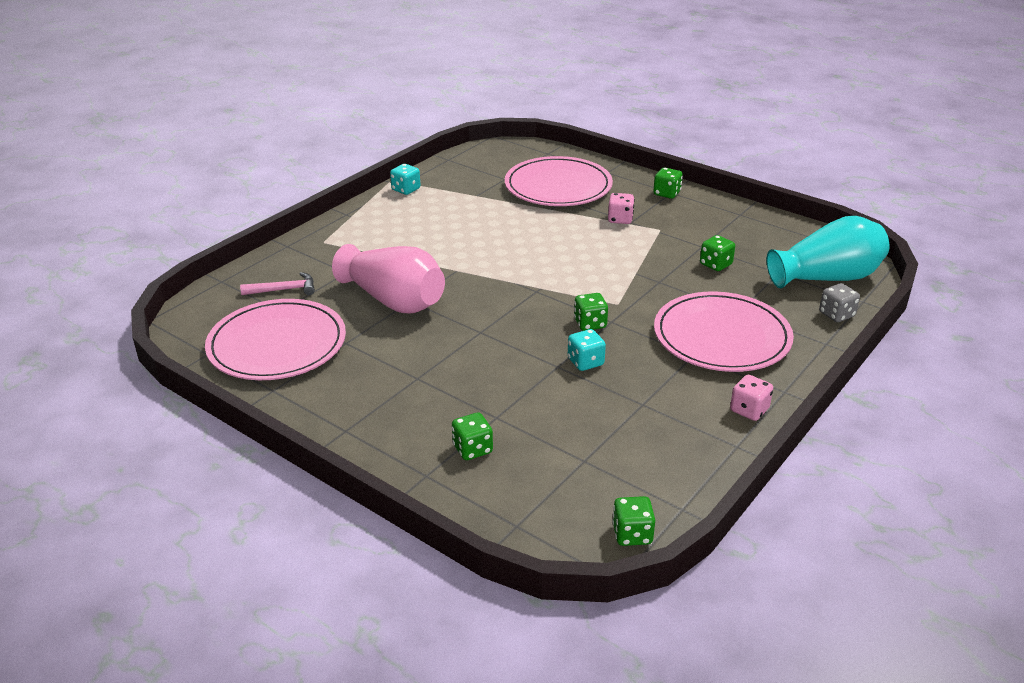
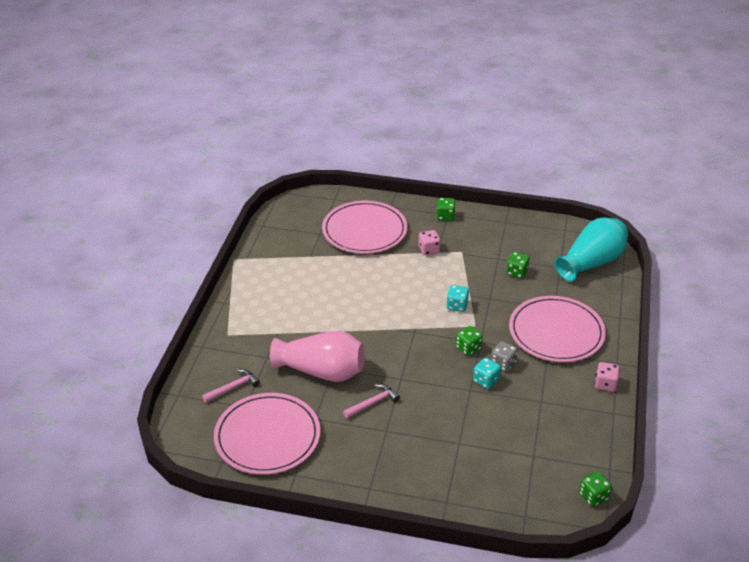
camera: 25 degrees left, 5 degrees up
(406, 189) = (252, 265): turquoise dice -> turquoise dice (457, 306)
(425, 346) = (373, 403): none -> pink hammer
(472, 449) = (461, 472): green dice -> none
(836, 315) = (613, 292): grey dice -> grey dice (503, 364)

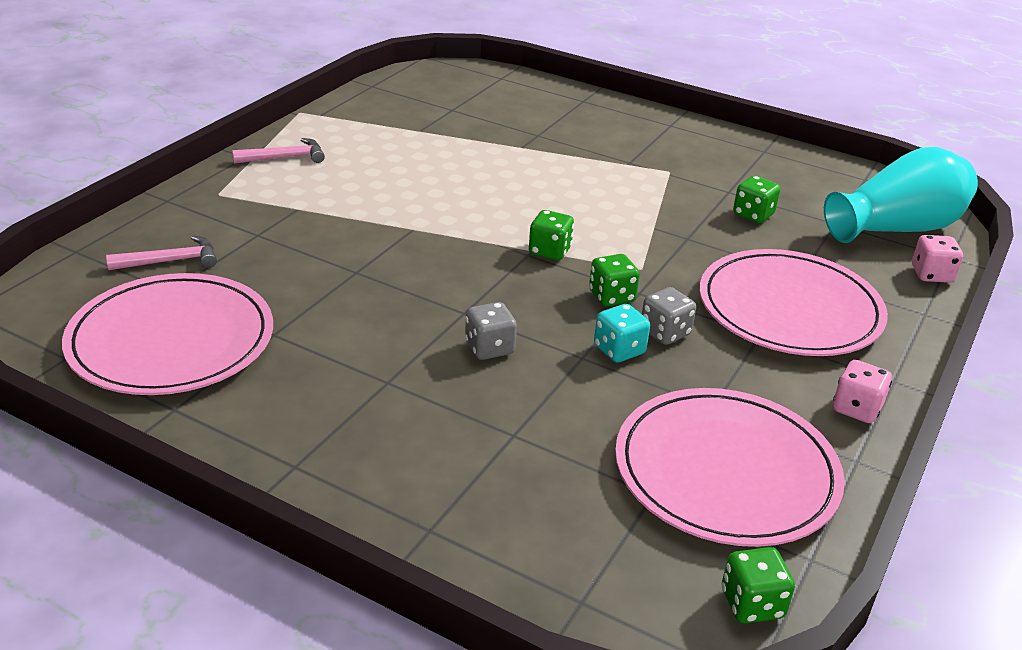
camera: 15 degrees right, 5 degrees down
(322, 371) = (333, 272): pink vase -> none
(364, 230) = (524, 119): pink plate -> pink plate (726, 471)
(373, 403) = (390, 335): pink hammer -> pink hammer (285, 158)
(424, 397) = (489, 348): none -> grey dice
(429, 250) = (615, 159): pink dice -> pink dice (931, 274)
(445, 216) = (665, 126): green dice -> green dice (549, 251)
(457, 306) = (623, 236): turquoise dice -> none

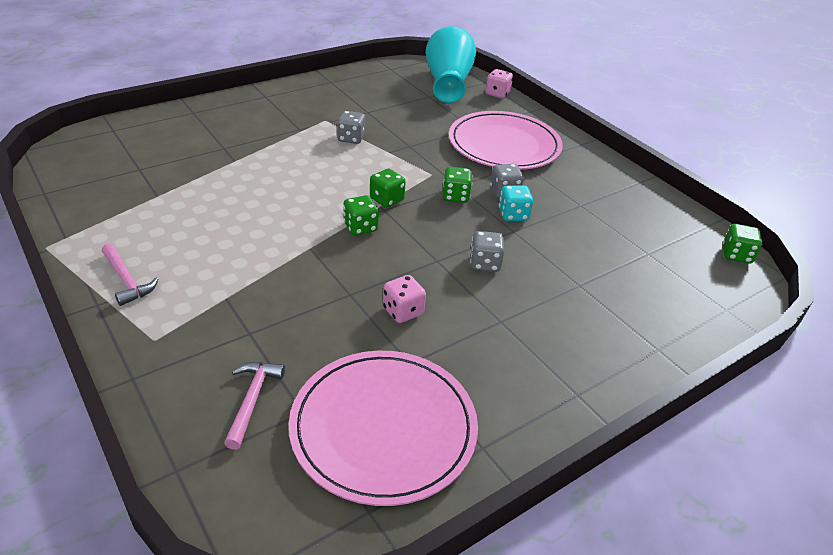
camera: 65 degrees left, 5 degrees up
(285, 158) = (126, 280): pink hammer -> pink hammer turned 135 degrees clockwise
(651, 197) = (351, 138): none -> grey dice
(726, 471) = (637, 223): pink plate -> none
(753, 214) = (400, 115): green dice -> green dice (360, 227)
(856, 409) = (600, 164): pink dice -> pink dice (403, 311)

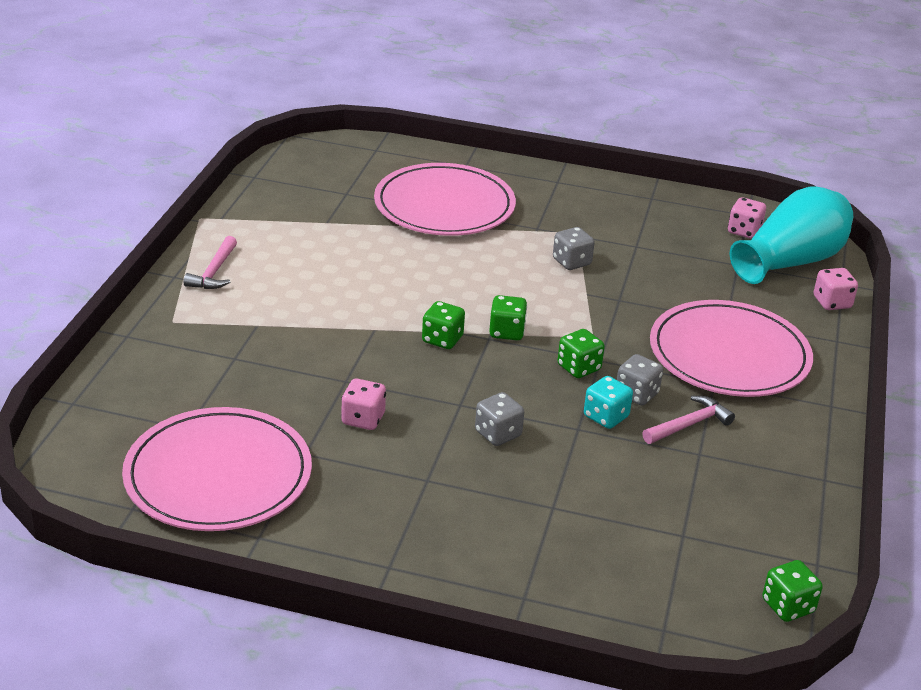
camera: 50 degrees right, 5 degrees down
(221, 143) = (444, 205): none -> pink plate
(252, 400) = (170, 398): pink hammer -> pink hammer (689, 424)
(403, 78) = (744, 231): none -> pink dice

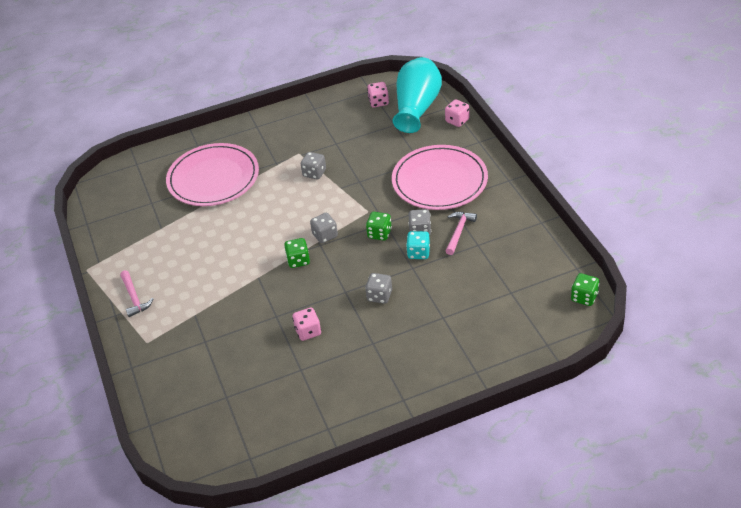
camera: 30 degrees left, 10 degrees up
(218, 475) = (271, 411): pink plate -> none
(506, 332) = (325, 235): green dice -> grey dice

